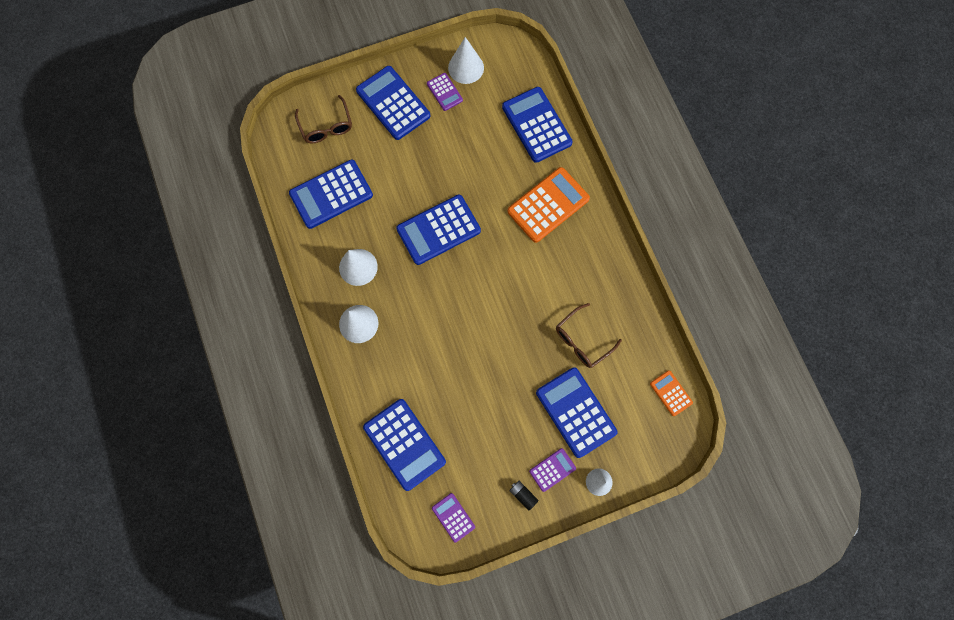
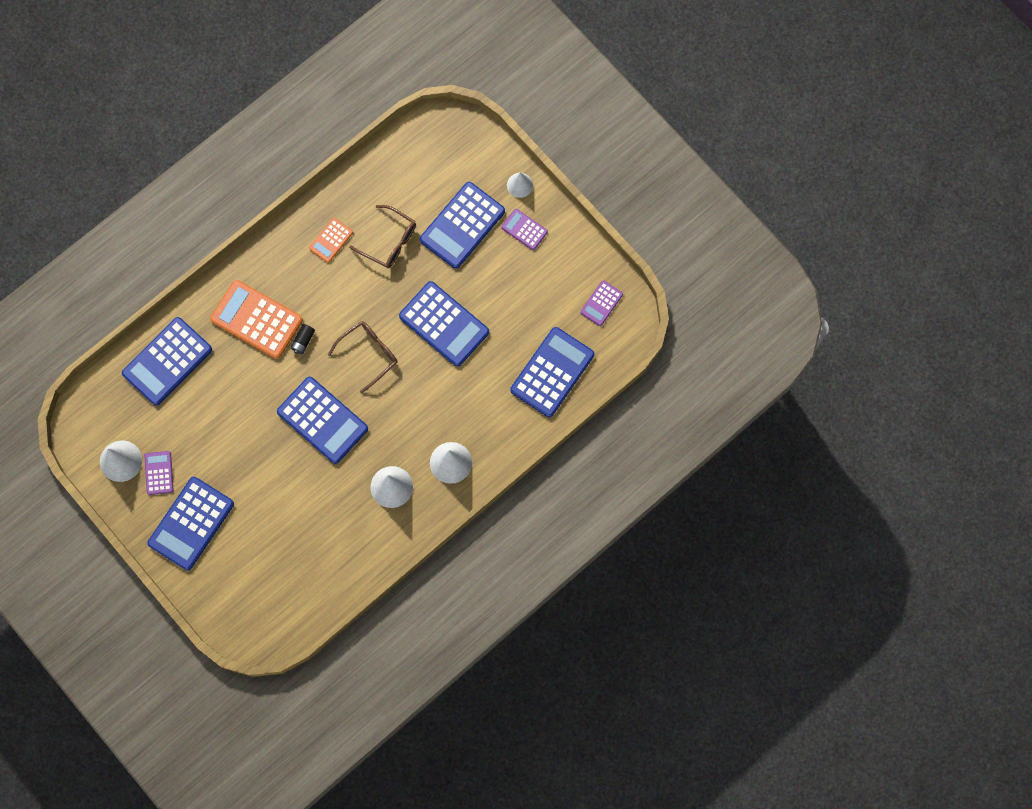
camera: 110 degrees left, 0 degrees up
(326, 126) = (243, 585): brown glasses -> brown glasses (369, 354)
(331, 194) = (321, 547): blue calculator -> blue calculator (444, 324)
(444, 92) = (159, 473): purple calculator -> purple calculator turned 45 degrees counterclockwise
(523, 495) = (557, 248): black battery -> black battery (303, 341)
(671, 393) = (412, 145): orange calculator -> orange calculator (331, 240)

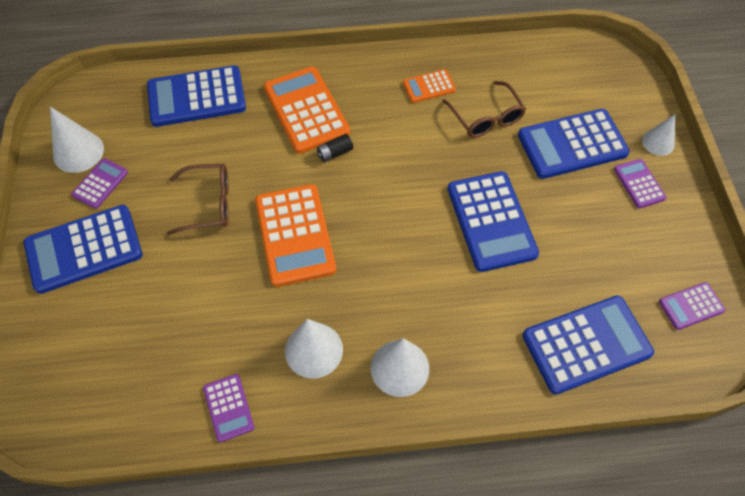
camera: 35 degrees right, 15 degrees down
(322, 420) = (295, 235): blue calculator -> orange calculator
(367, 554) = (228, 407): none -> purple calculator
(369, 354) = (391, 202): brown glasses -> brown glasses (209, 204)

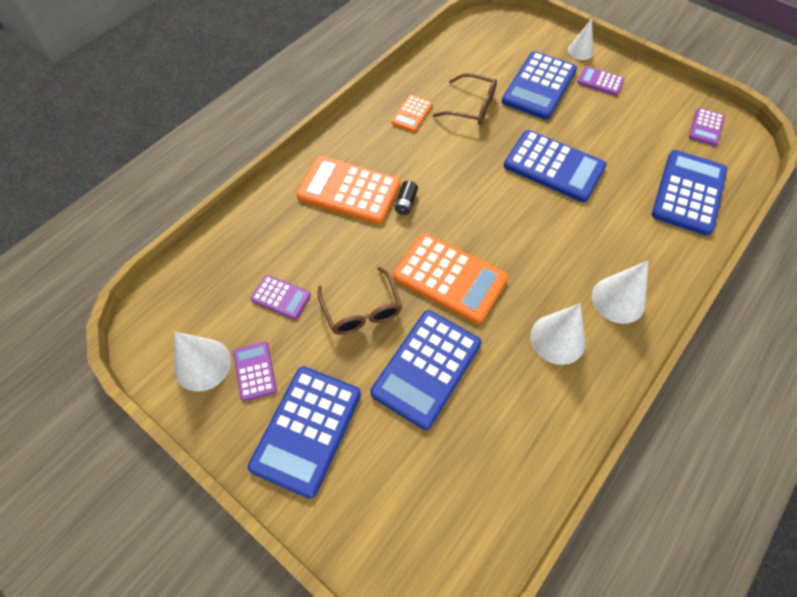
camera: 45 degrees left, 0 degrees up
(197, 97) = (252, 245): blue calculator -> blue calculator (426, 368)
(209, 204) = (362, 310): brown glasses -> brown glasses turned 120 degrees clockwise
(228, 407) = (556, 430): purple calculator -> purple calculator (281, 297)

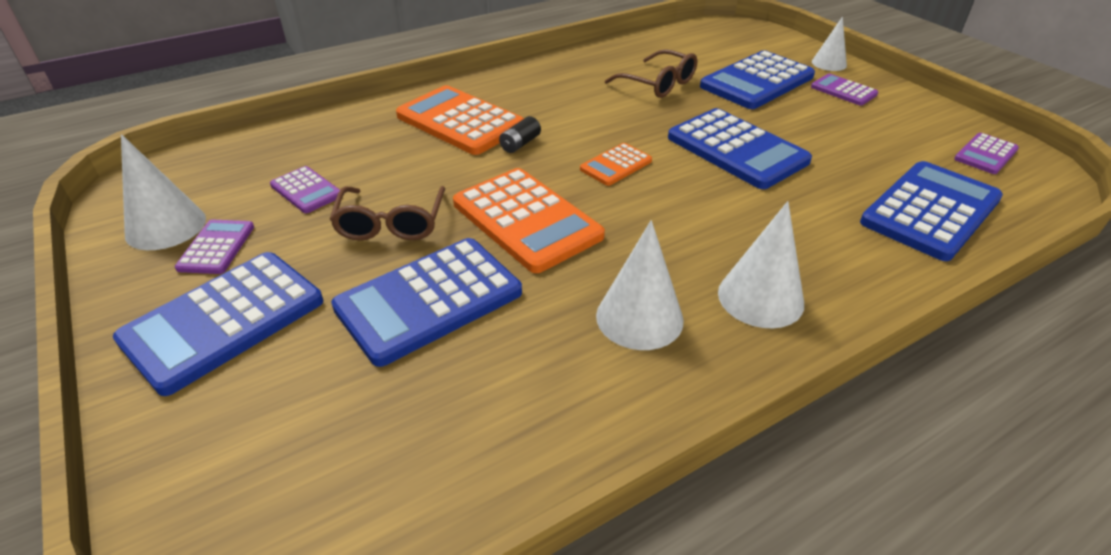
camera: 20 degrees right, 20 degrees down
(412, 114) = (581, 77): orange calculator -> orange calculator (616, 165)

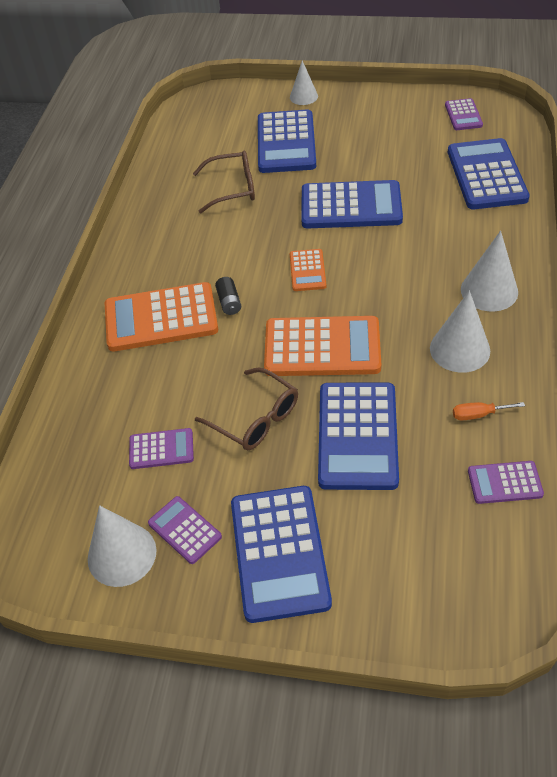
camera: 45 degrees left, 10 degrees up
(554, 383) = (478, 414): none -> orange screwdriver
(843, 91) = (341, 115): purple calculator -> purple calculator (504, 483)

